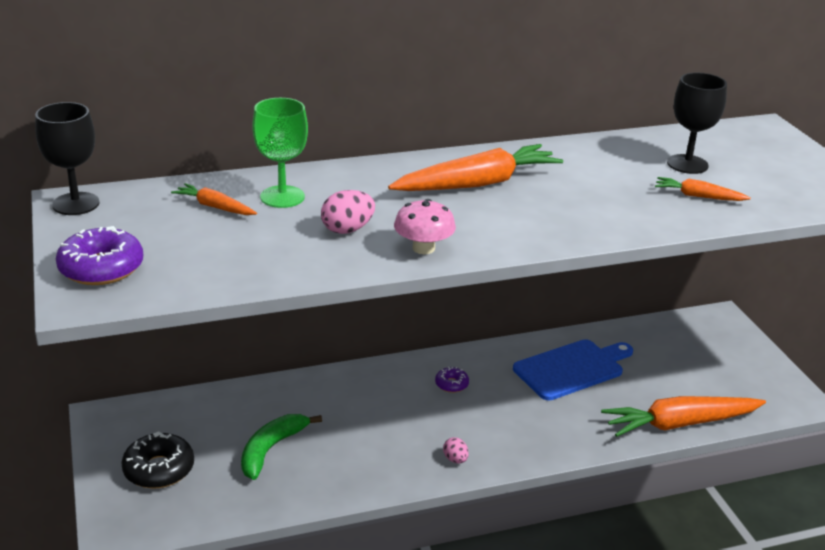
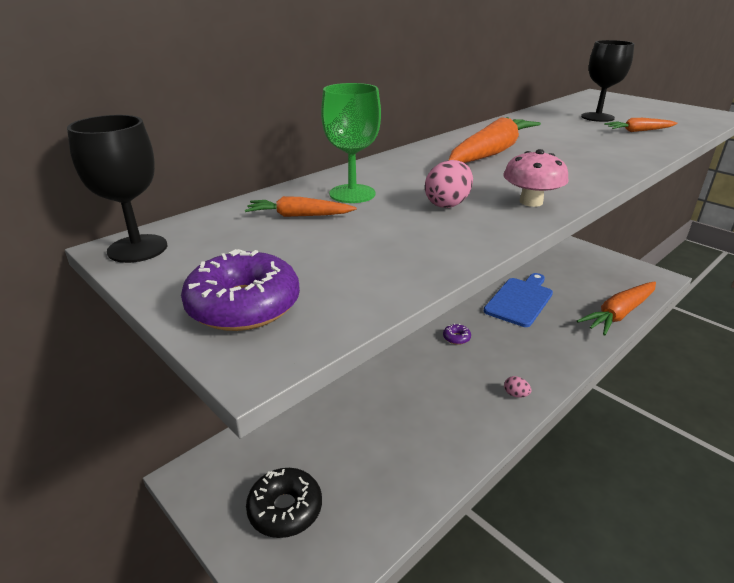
camera: 25 degrees left, 0 degrees up
(271, 449) = (371, 445): green banana -> none

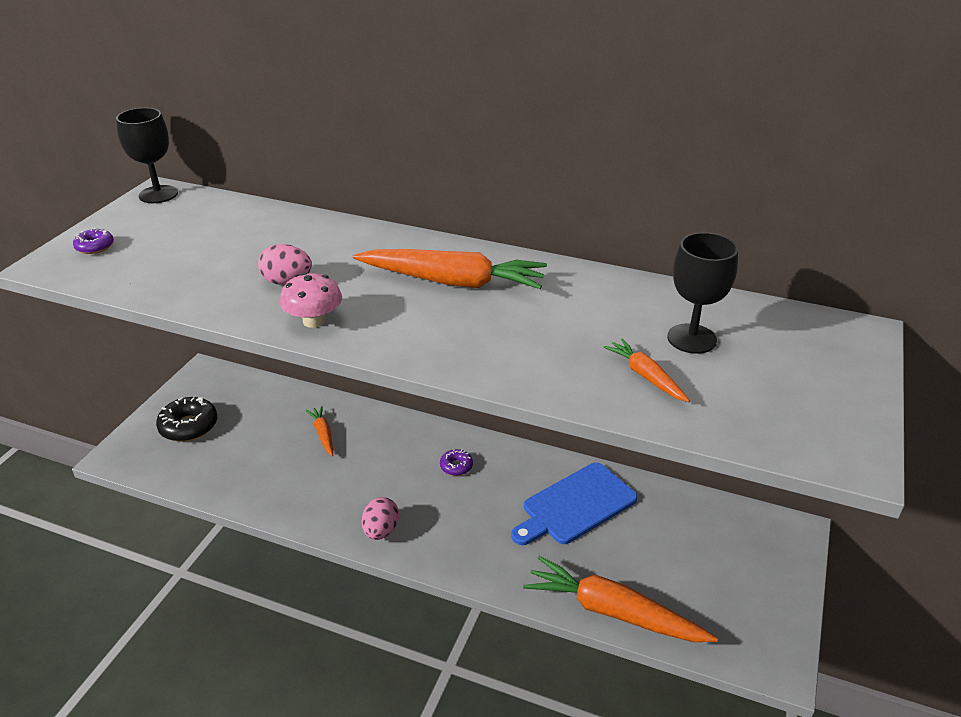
camera: 65 degrees right, 5 degrees up
(243, 305) = (95, 247): purple donut -> purple donut, size x0.54
(299, 216) = (232, 228): orange carrot -> orange carrot (323, 434)
(352, 194) = (288, 237): green goblet -> none
(515, 394) = (381, 531): pink egg -> pink egg, size x1.59
(520, 300) = (575, 505): blue cutting board -> blue cutting board turned 135 degrees clockwise

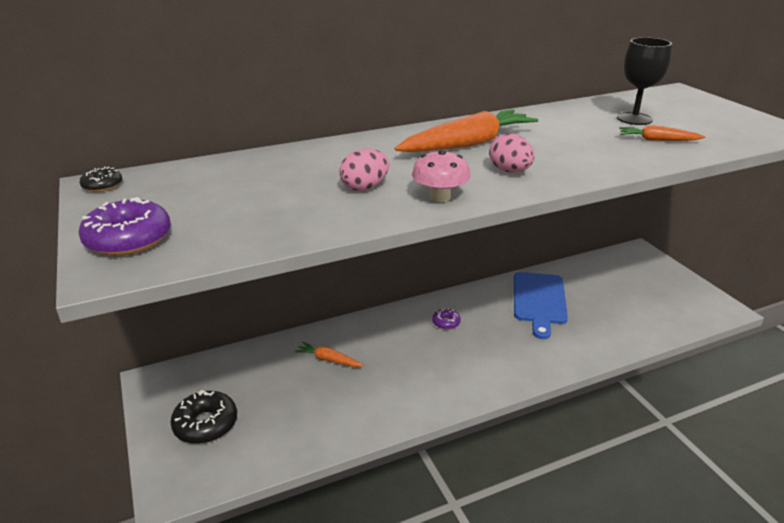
camera: 45 degrees left, 5 degrees down
(95, 247) = (128, 239): purple donut -> purple donut, size x1.85
(158, 194) = (102, 185): black goblet -> black donut
(381, 531) = (465, 387): pink egg -> pink egg (509, 171)
(613, 612) = (638, 337): orange carrot -> none

